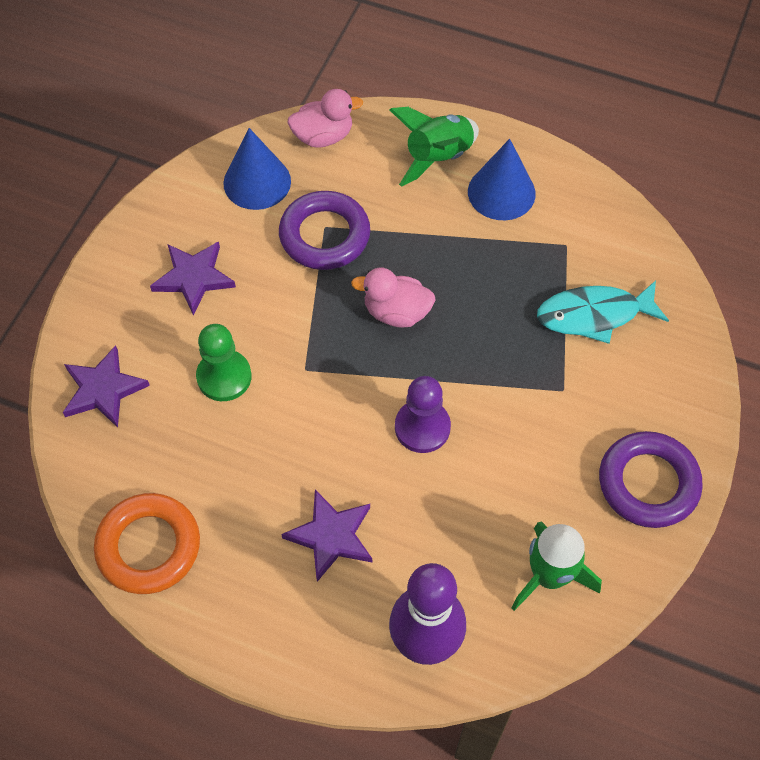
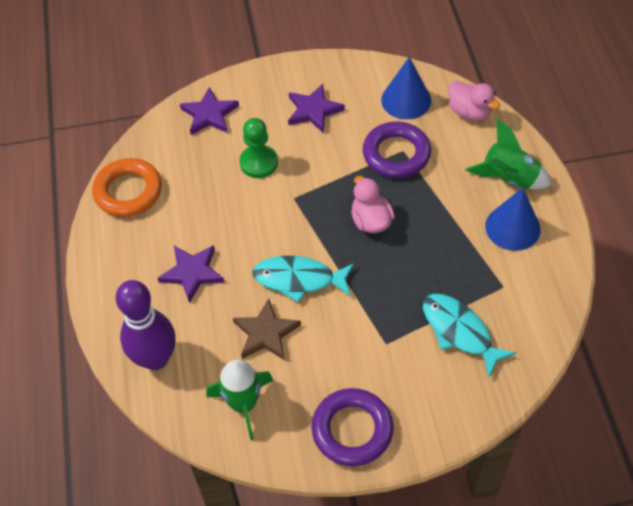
camera: 60 degrees right, 5 degrees down
(422, 427) = (299, 279): purple pawn -> turquoise fish
(471, 501) = (266, 333): none -> brown star

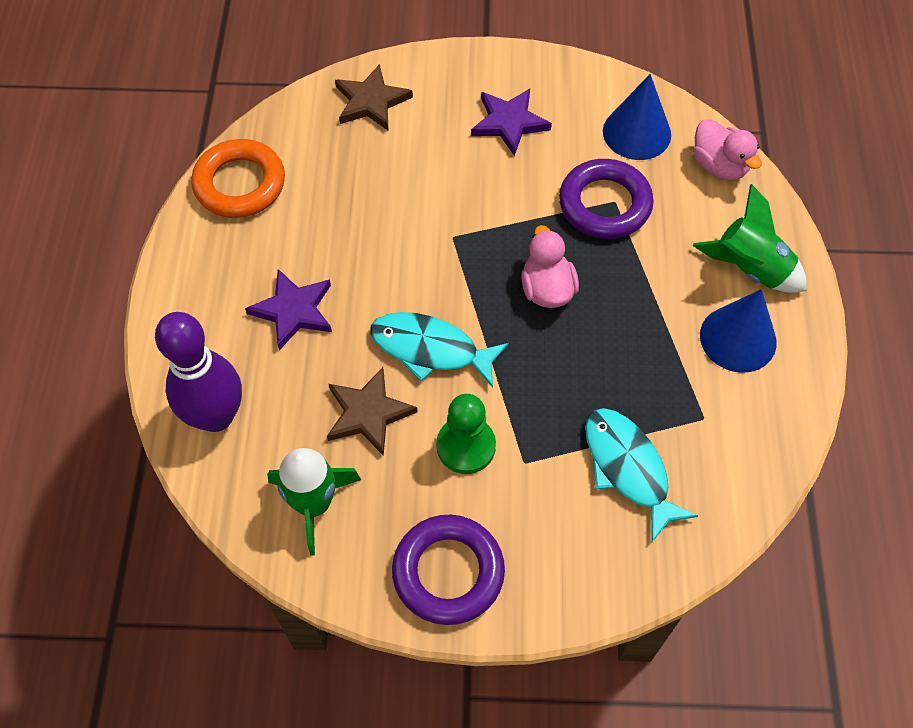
camera: 10 degrees right, 5 degrees up
(209, 114) = (371, 101): purple star -> brown star
(259, 163) = (418, 179): green pawn -> green pawn (466, 446)

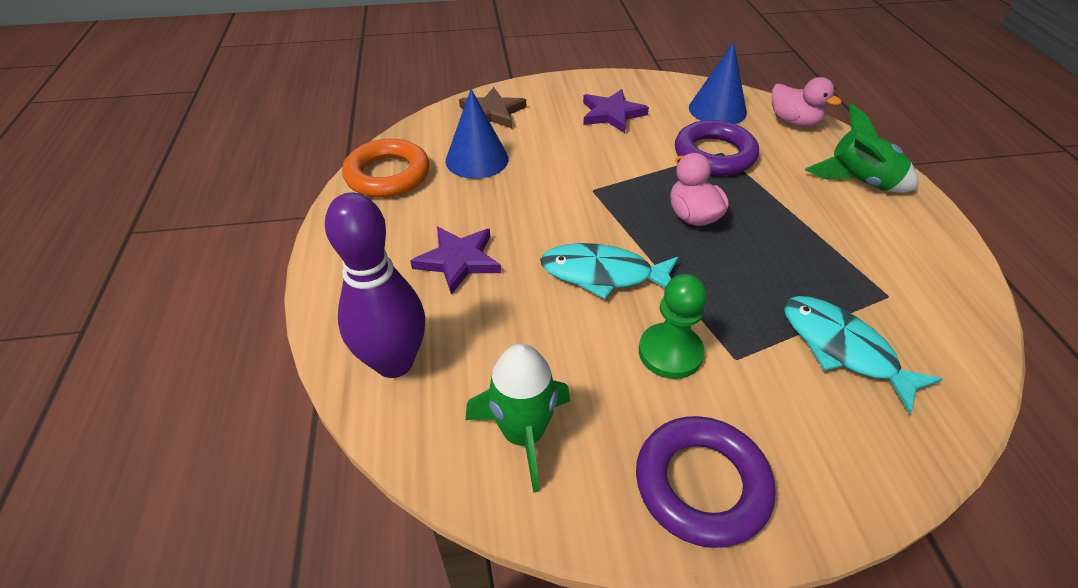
camera: 10 degrees left, 15 degrees down
(368, 413) = (558, 337): brown star -> none
(738, 338) = (880, 231): blue cone -> blue cone (477, 159)

